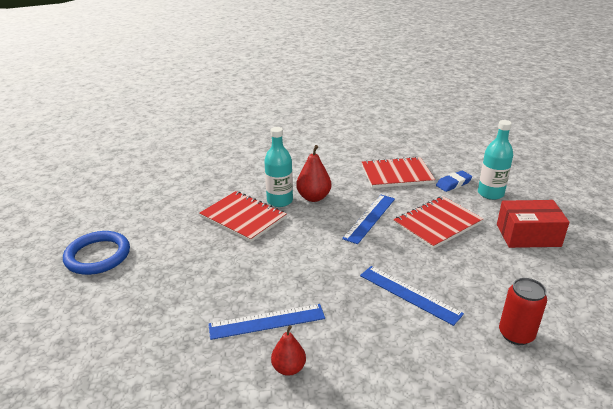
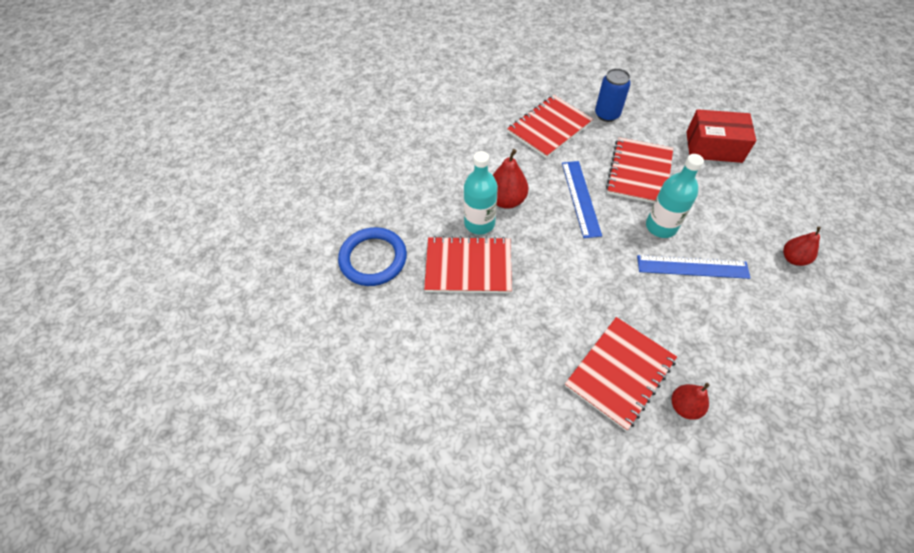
camera: 35 degrees left, 25 degrees up
(98, 256) = (377, 411): blue ring -> blue ring (373, 259)
(267, 321) = (619, 372): blue ruler -> red notebook
(453, 184) = (607, 114): blue eraser -> blue can
(490, 193) = (646, 111): turquoise bottle -> turquoise bottle (661, 226)
(516, 334) = (793, 258): red can -> red pear
(528, 235) = (713, 147): red box -> red box turned 45 degrees clockwise

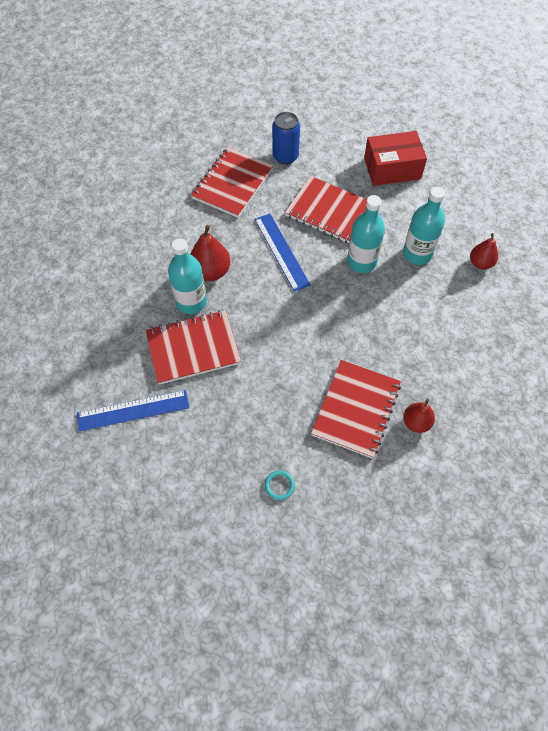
camera: 20 degrees left, 5 degrees up
(373, 259) = (97, 365): blue ring -> none
(516, 429) = (279, 486): none -> turquoise ring
(639, 172) = (330, 211): red notebook -> red notebook turned 60 degrees counterclockwise
(692, 267) = (397, 294): blue ruler -> blue ruler (133, 410)
(723, 233) = (417, 254): none -> turquoise bottle

